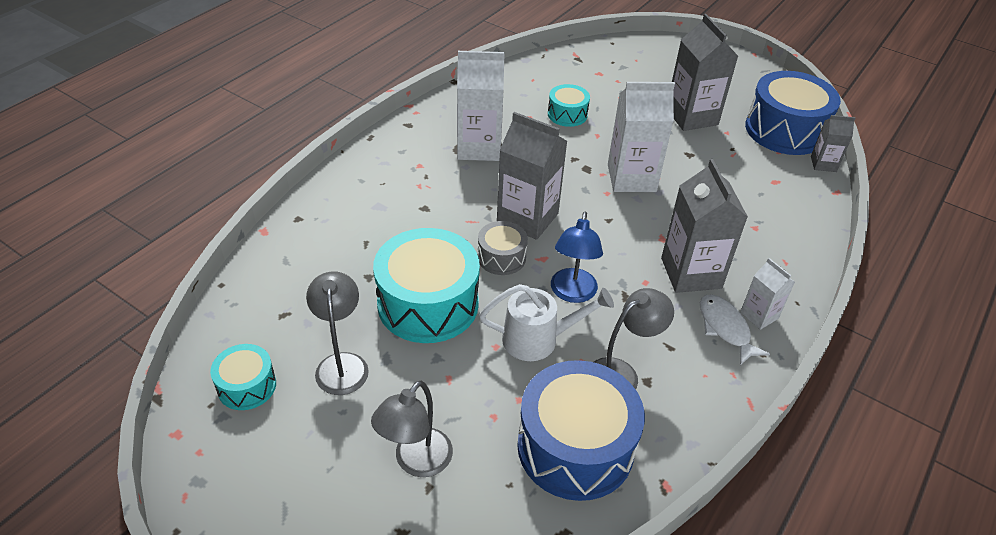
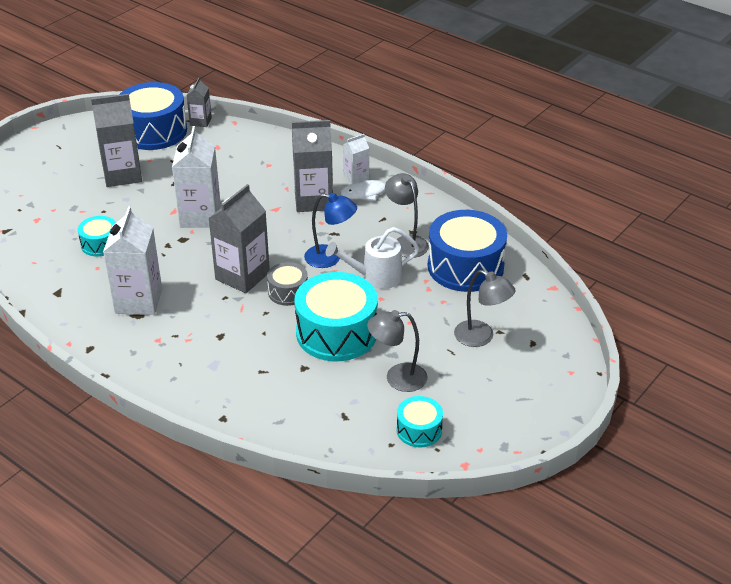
camera: 85 degrees left, 5 degrees down
(539, 339) = (375, 277): white watering can -> white watering can turned 105 degrees counterclockwise

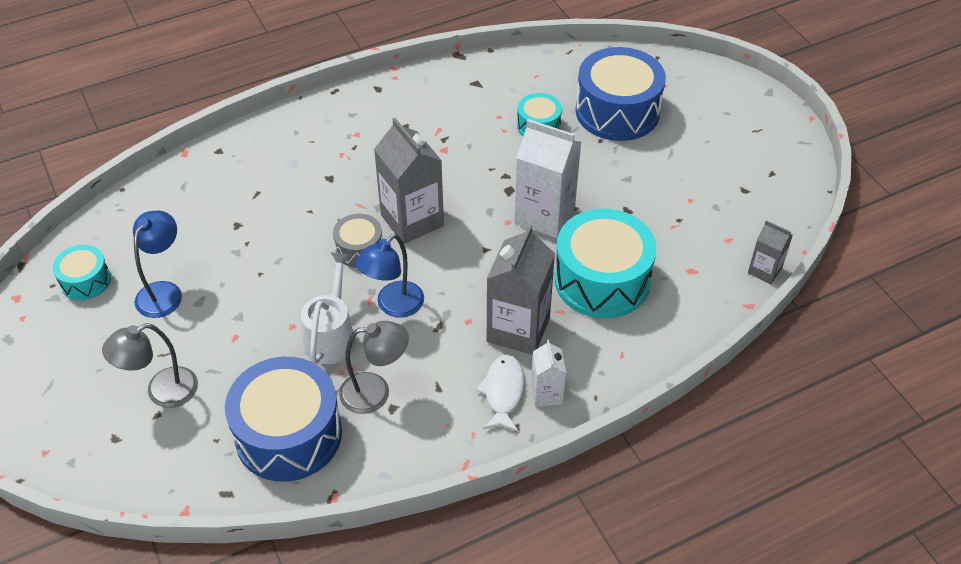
camera: 115 degrees right, 10 degrees up
(122, 175) = (667, 170): grey carton -> none
(138, 301) = (424, 133): white carton -> none
(154, 131) = (758, 219): blue drum -> blue drum (617, 111)
(336, 333) = (266, 267): turquoise drum -> turquoise drum (602, 280)
(397, 378) = (164, 292): grey lamp -> blue lamp

